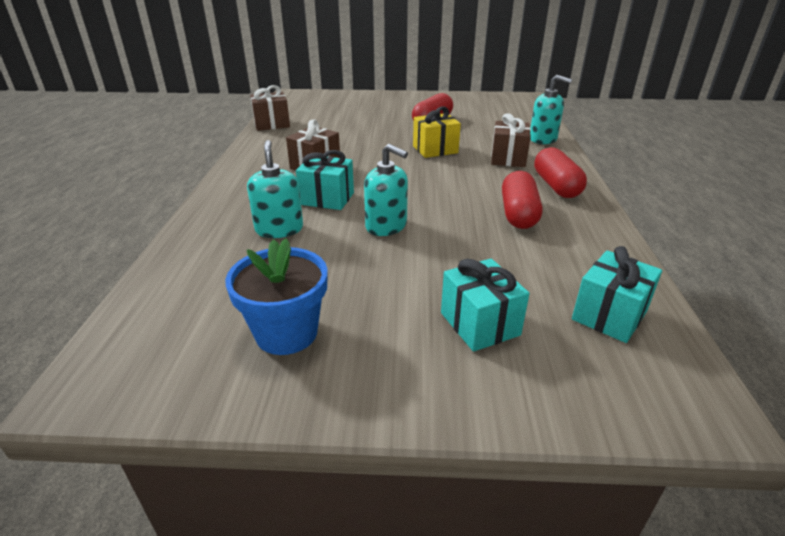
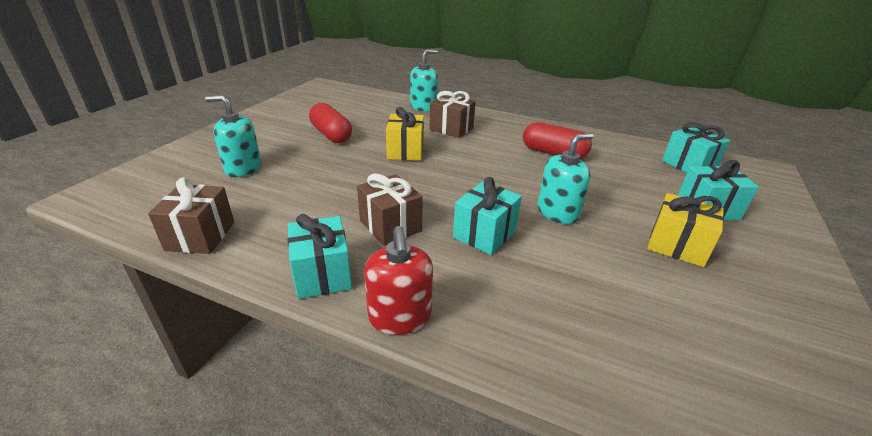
camera: 70 degrees left, 0 degrees up
(220, 186) = (400, 317): none -> red soap dispenser
(251, 159) = (322, 274): none -> turquoise gift
(279, 229) = (546, 279): turquoise soap dispenser -> turquoise soap dispenser (243, 168)
(286, 333) = (743, 304): blue flower pot -> none
(371, 295) = (677, 246): none -> yellow gift
(556, 186) = (513, 128): red capsule -> none

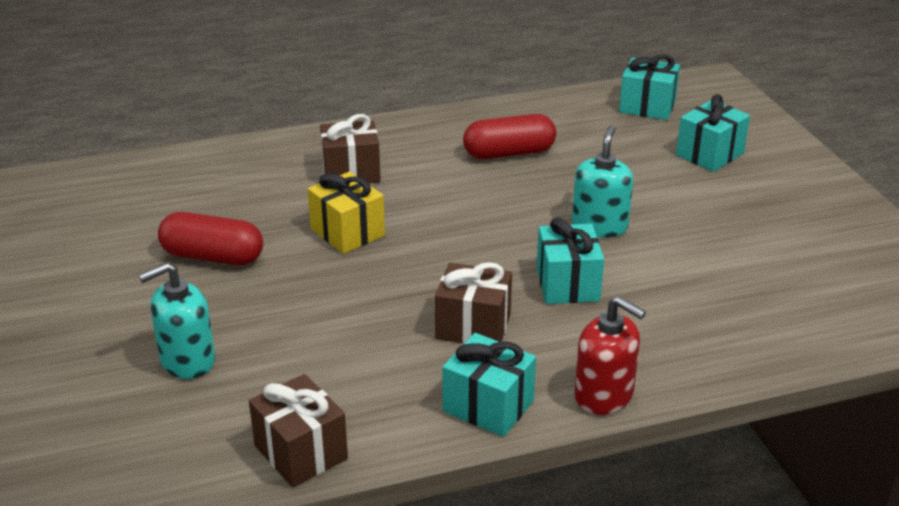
camera: 40 degrees left, 0 degrees up
(423, 107) = (261, 153): turquoise soap dispenser -> none
(677, 246) = (724, 208): yellow gift -> none

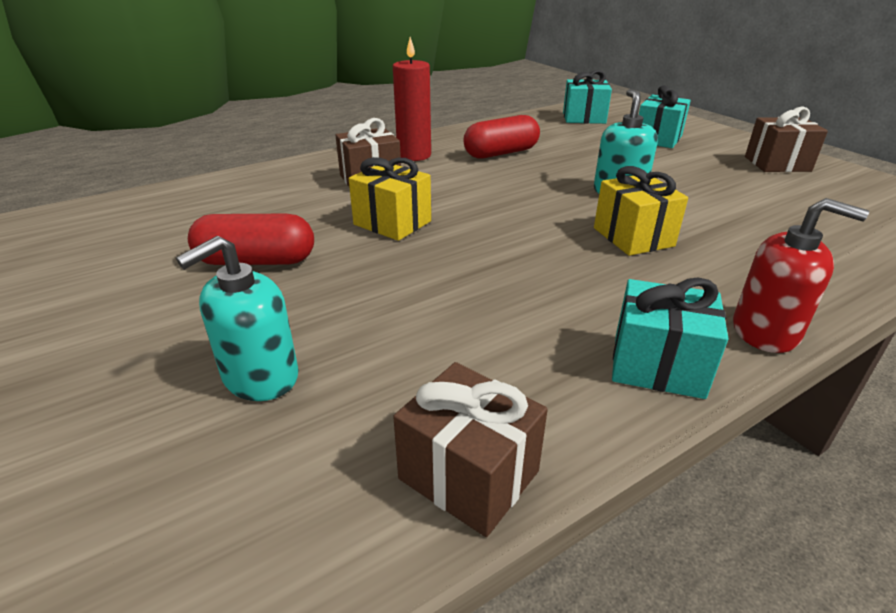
camera: 15 degrees left, 0 degrees up
(412, 144) = (414, 155): none -> red candle
(473, 326) = (575, 286): brown gift -> brown gift (777, 164)
(567, 284) = (633, 237): turquoise gift -> yellow gift

